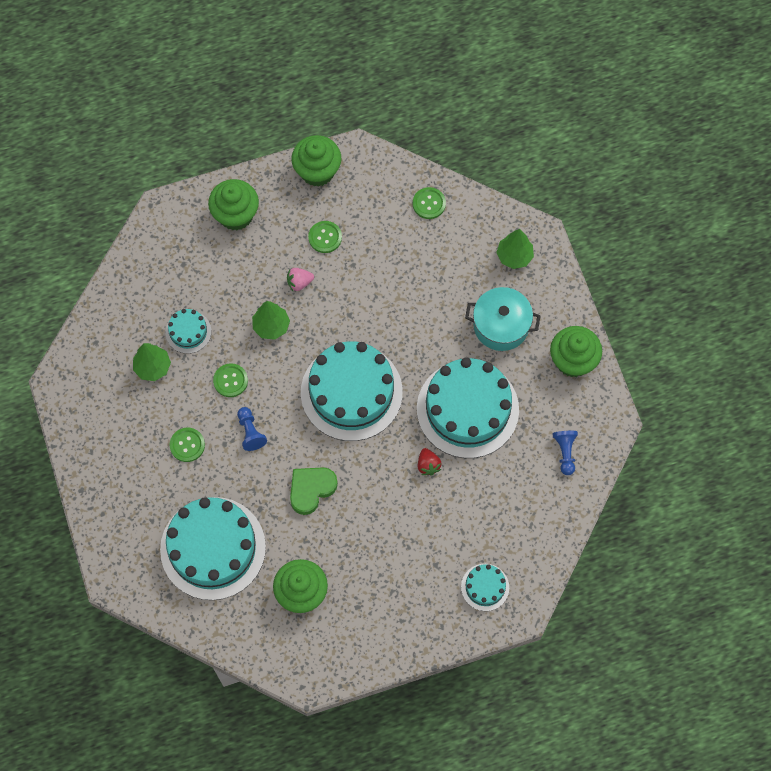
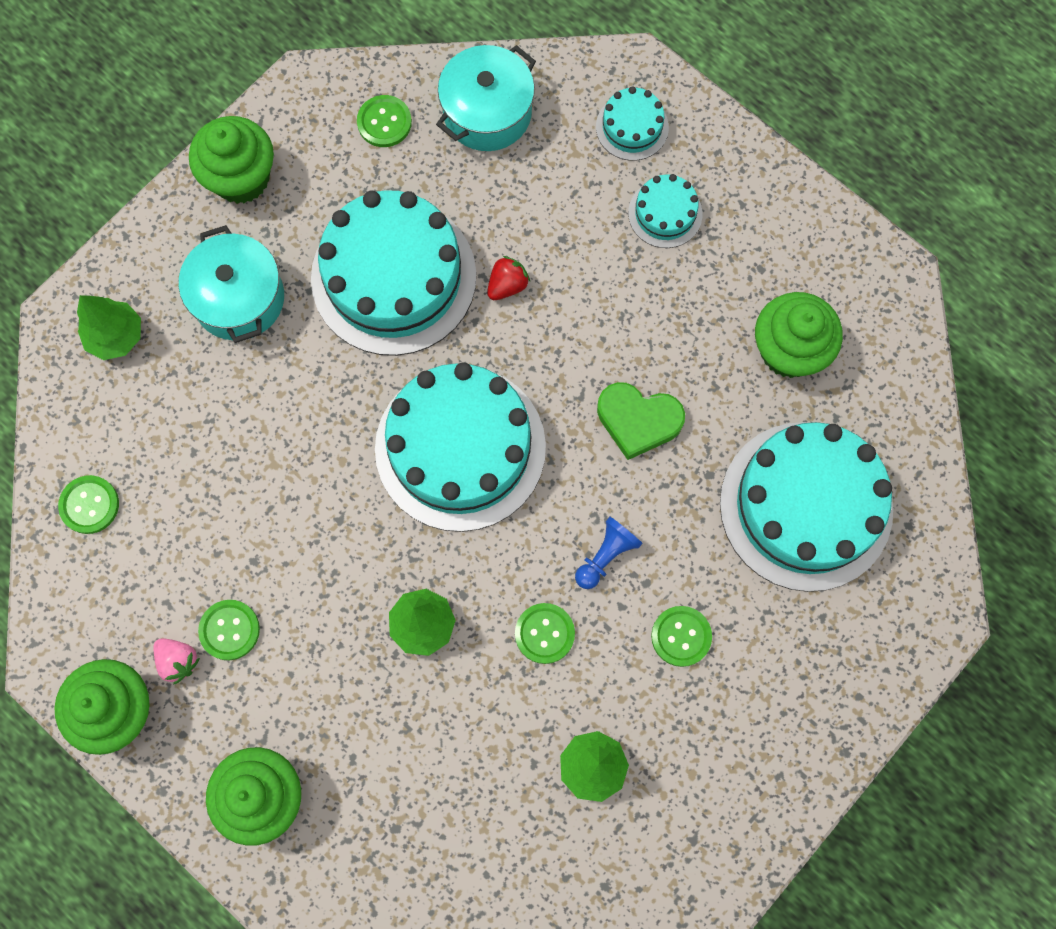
camera: 120 degrees left, 5 degrees up
(188, 332) = (503, 748): turquoise cake -> turquoise cake (665, 213)
(299, 282) = (327, 624): pink strawberry -> pink strawberry (178, 661)
(540, 512) = (487, 112): none -> turquoise pot
(565, 452) = (384, 122): blue pawn -> green button

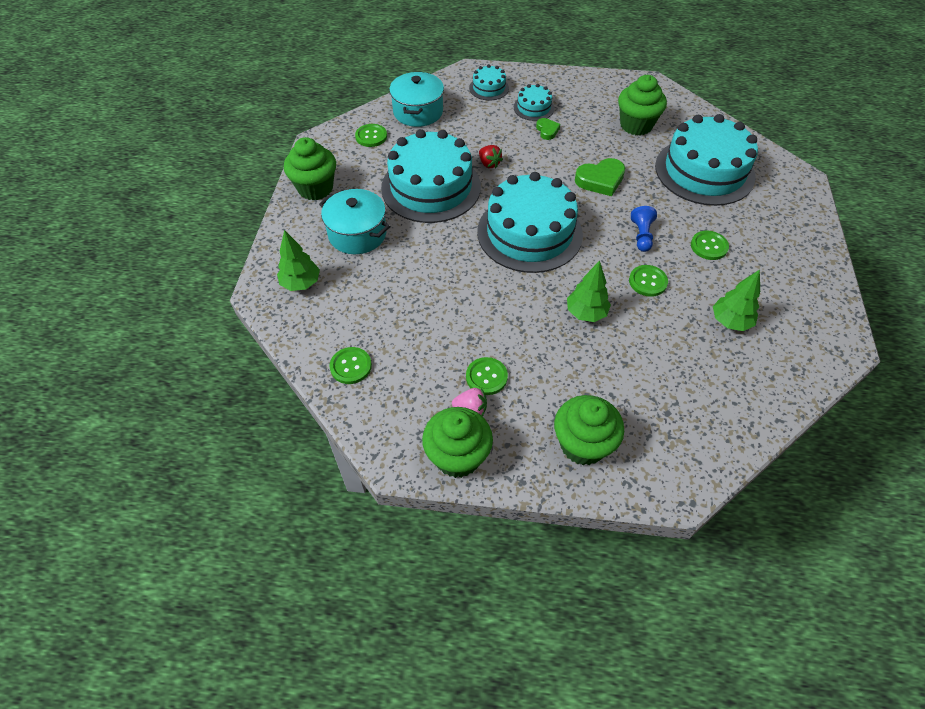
camera: 35 degrees left, 20 degrees down
(507, 285) = (489, 164): red strawberry -> red strawberry turned 135 degrees clockwise
(645, 274) = (547, 130): none -> green heart

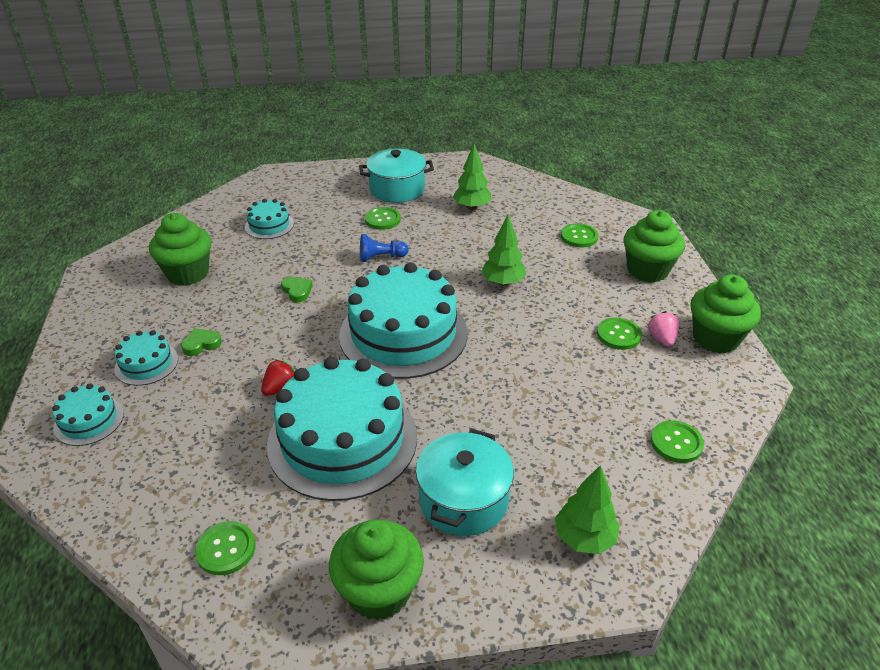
camera: 105 degrees left, 15 degrees down
(418, 112) = (152, 498): turquoise pot -> turquoise pot (397, 189)
(600, 180) = (297, 291): green heart -> green heart, size x0.57
(647, 281) = (444, 250): green button -> green button (579, 237)
(704, 171) = (269, 225): turquoise cake -> turquoise cake, size x0.45

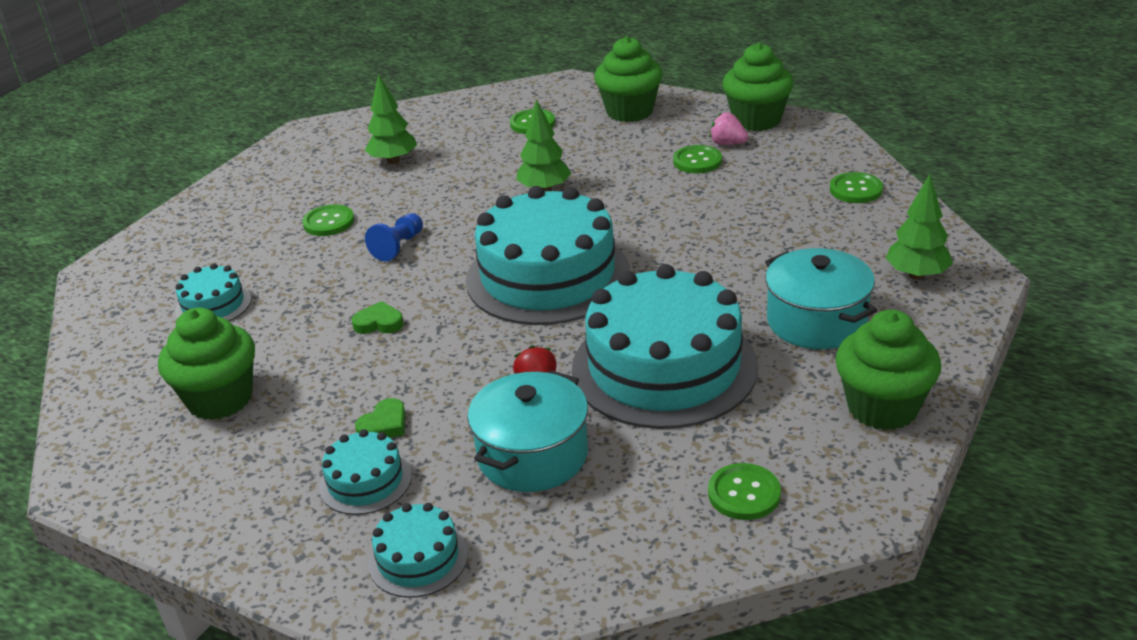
camera: 50 degrees left, 5 degrees down
(201, 344) = (384, 425): green heart -> green heart turned 150 degrees counterclockwise
(397, 189) = (285, 193): turquoise pot -> turquoise pot (533, 455)

